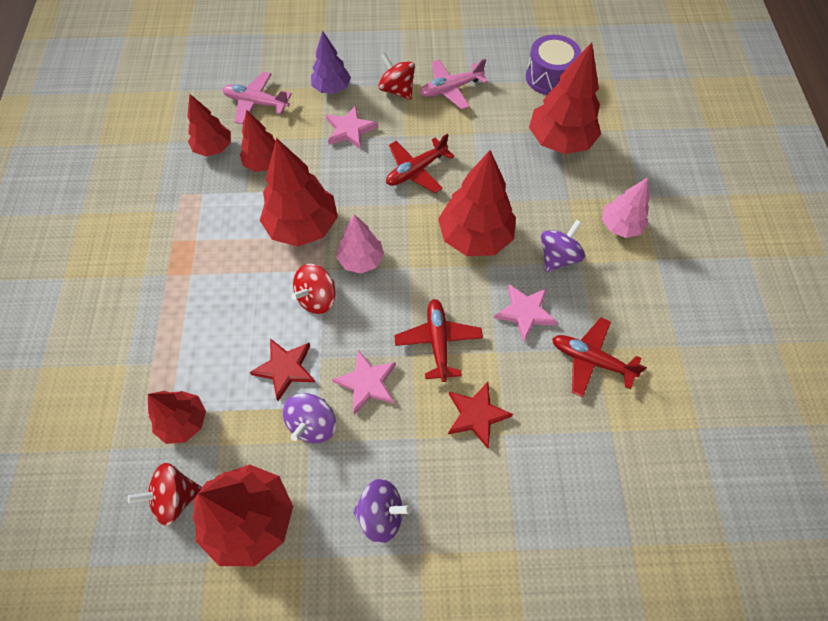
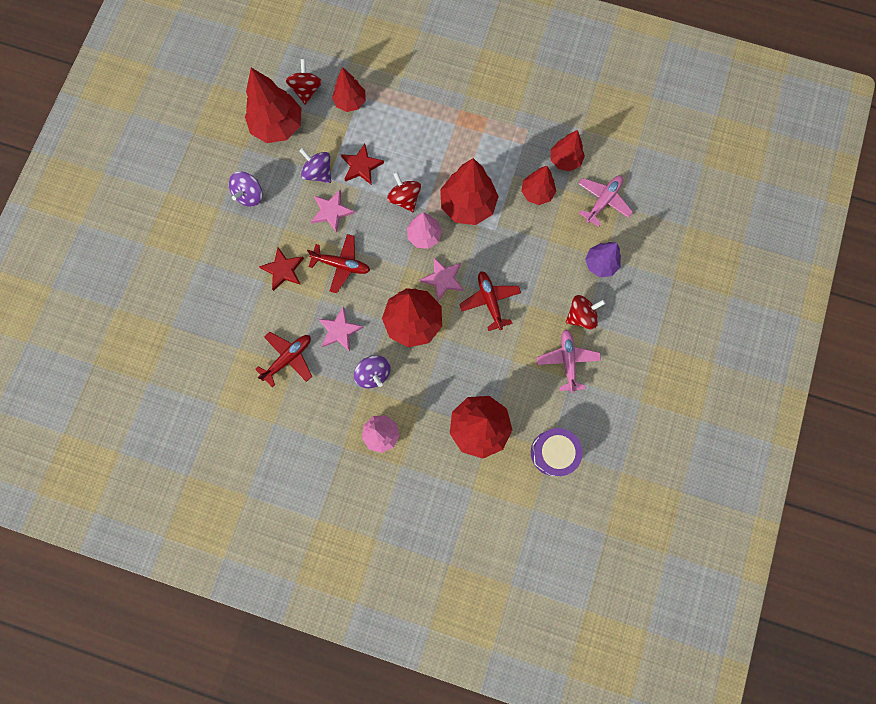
camera: 110 degrees right, 15 degrees up
(350, 130) = (549, 264): pink star -> pink star (443, 279)

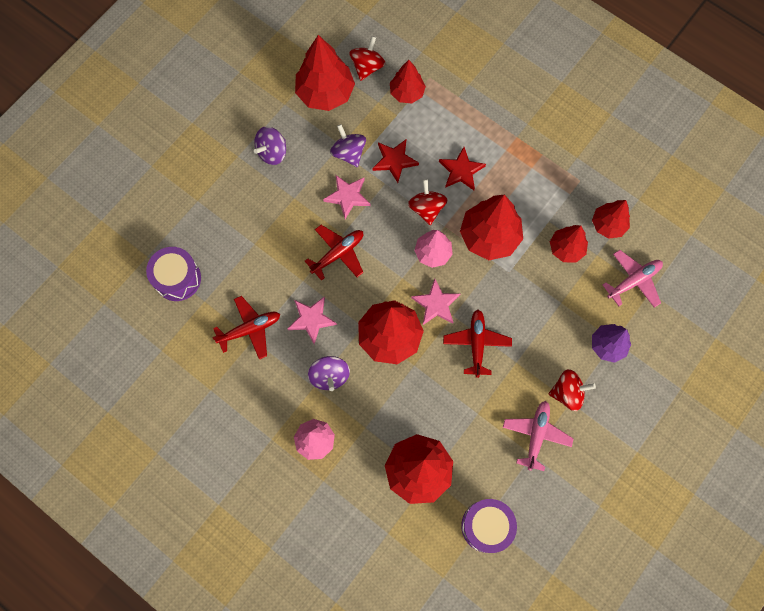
camera: 20 degrees right, 5 degrees down
(206, 336) = (177, 278): none -> purple drum
(283, 270) = (278, 238): red star -> red star (461, 171)
(341, 265) = (338, 254): red plane -> red plane turned 75 degrees counterclockwise

